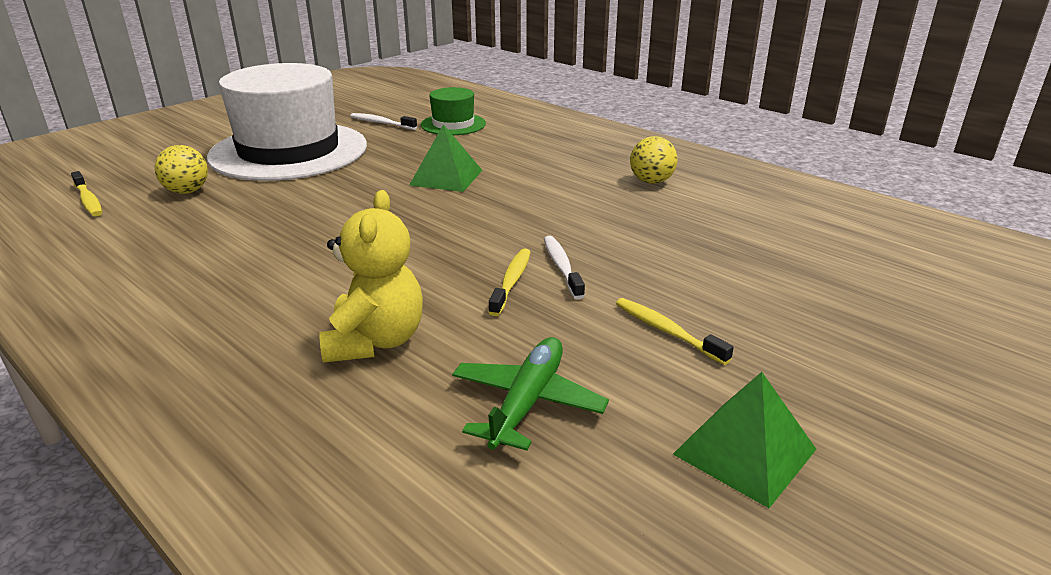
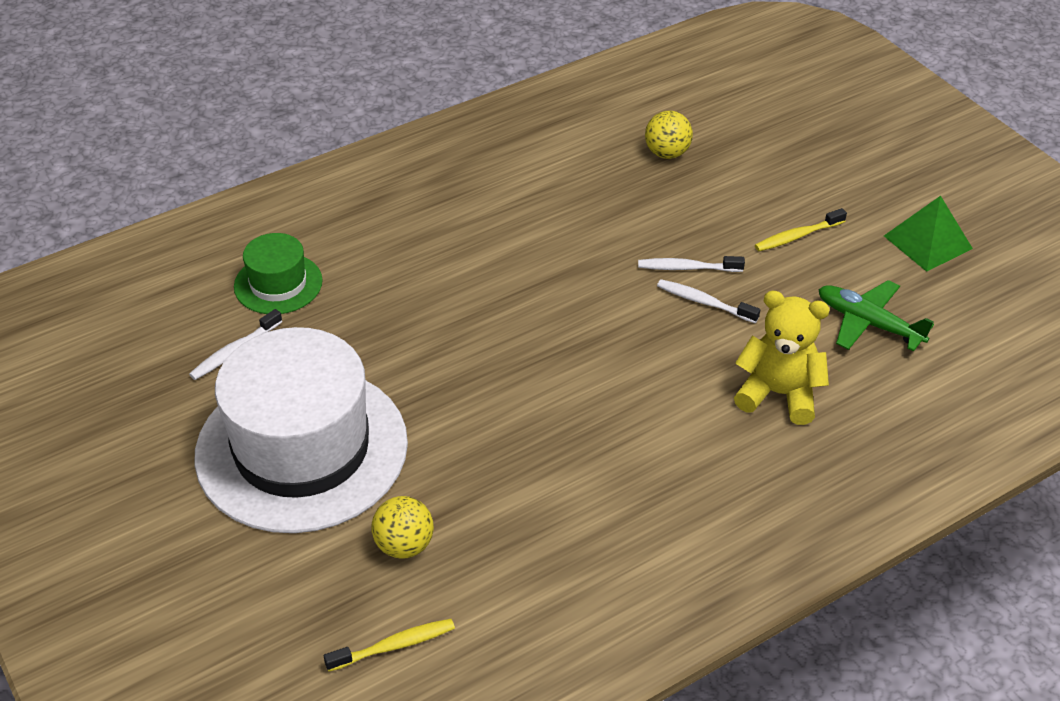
camera: 75 degrees left, 15 degrees up
(446, 177) = (457, 312): green pyramid -> none
(511, 281) = (704, 302): yellow toothbrush -> white toothbrush
(651, 181) = (530, 170): yellow ball -> yellow ball (667, 153)

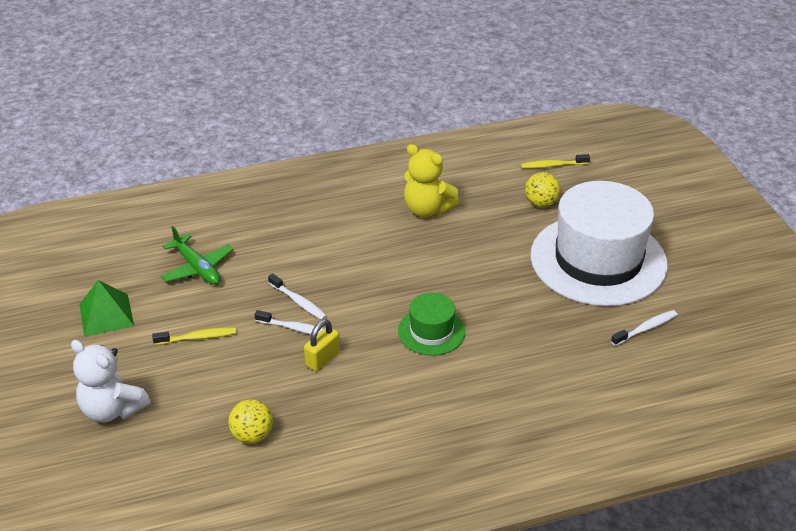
camera: 165 degrees left, 5 degrees down
(278, 284) = (614, 375): green hat -> green hat (431, 331)
(635, 239) = (322, 359): none -> yellow padlock
(778, 394) = (287, 238): yellow teddy bear -> yellow teddy bear (427, 209)
(828, 150) = (112, 409): none -> white teddy bear

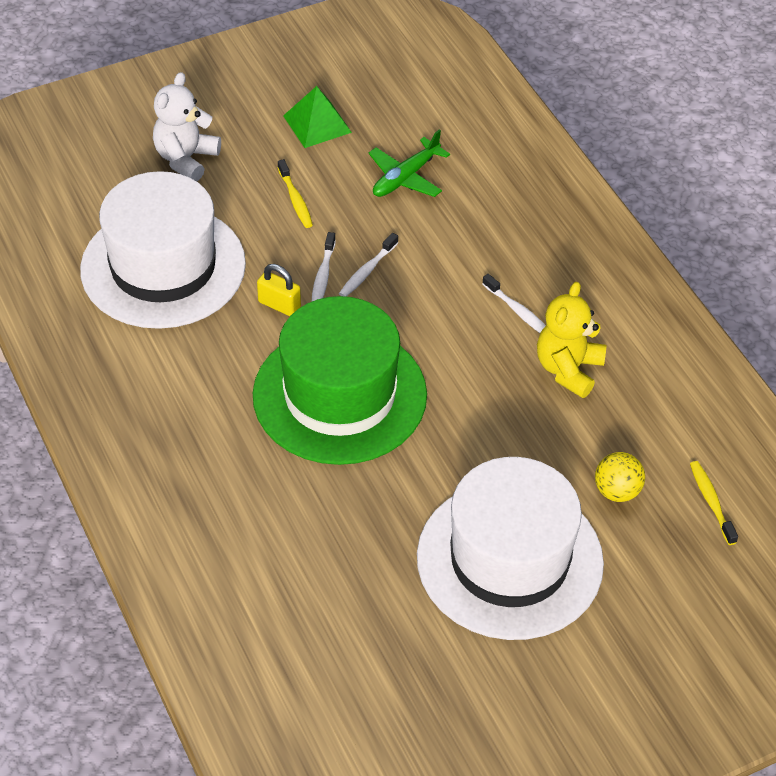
camera: 80 degrees right, 10 degrees up
(252, 435) = (163, 266): yellow ball -> white hat
(431, 331) = (339, 395): green hat -> green hat, size x2.16
(646, 328) = (383, 613): white toothbrush -> white toothbrush (518, 311)

